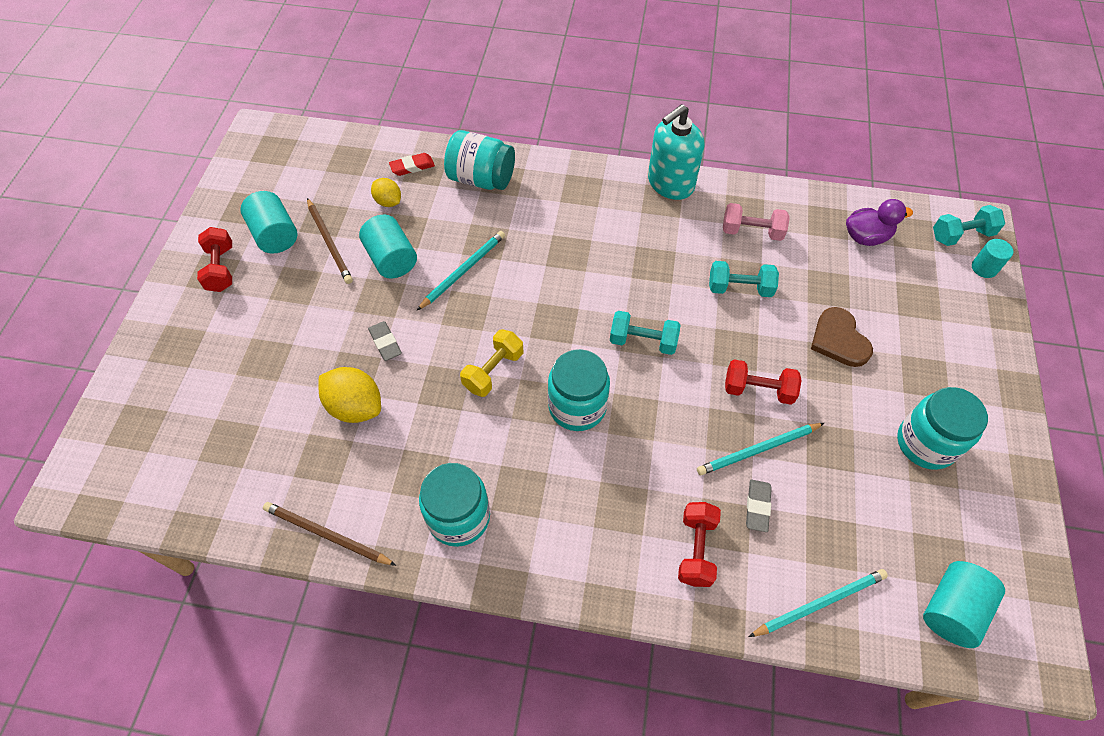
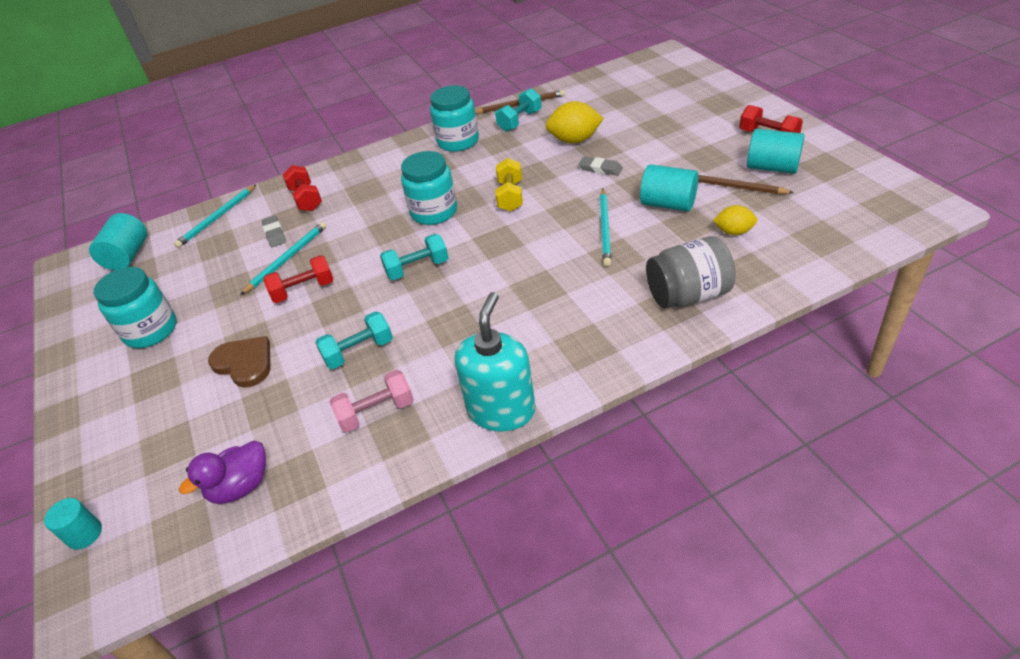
camera: 150 degrees right, 15 degrees down
(412, 167) = (761, 266): red eraser -> none
(481, 179) = (688, 295): turquoise jar -> grey jar
(961, 235) = (114, 566): turquoise dumbbell -> turquoise dumbbell (520, 121)

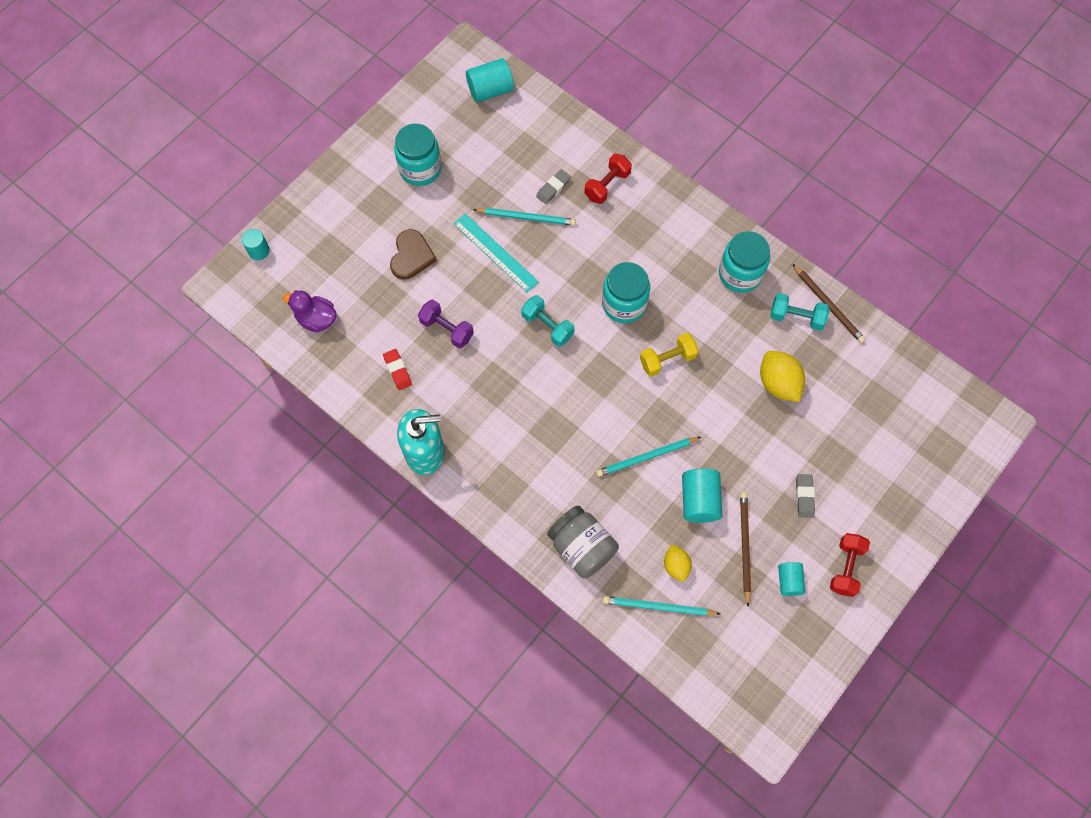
camera: 60 degrees right, 25 degrees up
(217, 218) = (558, 127): turquoise pencil -> turquoise pencil (658, 607)
(303, 290) = (495, 252): red dumbbell -> turquoise ruler
(359, 351) = (447, 329): turquoise dumbbell -> purple dumbbell
(376, 412) = (397, 370): pink dumbbell -> red eraser
(600, 169) = (736, 424): grey eraser -> grey eraser (804, 496)
(772, 167) = (789, 581): turquoise cylinder -> turquoise cylinder, size x0.62

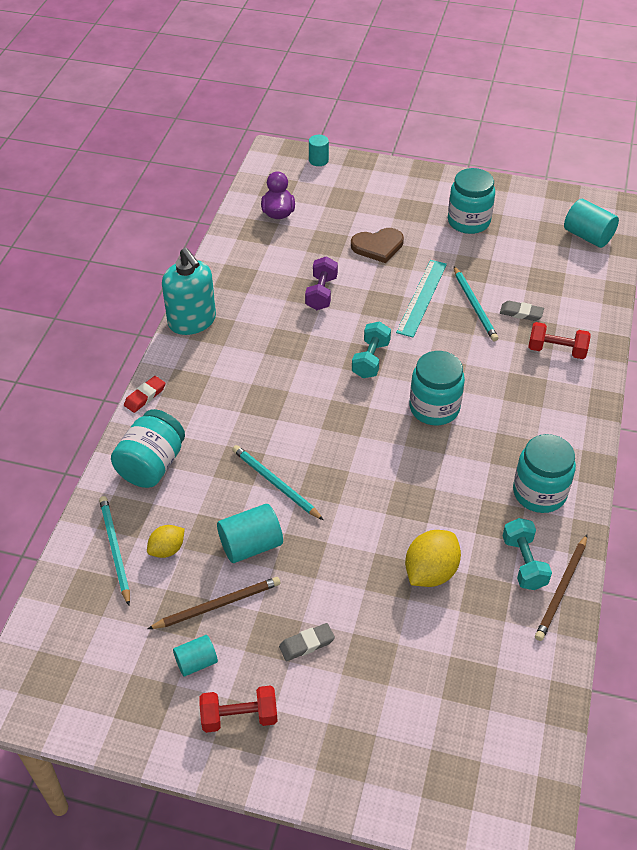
camera: 65 degrees right, 20 degrees down
(397, 370) = (261, 277): red eraser -> red eraser (145, 396)
(582, 547) = (151, 465): grey jar -> turquoise jar
(667, 359) = (395, 464): yellow dumbbell -> none

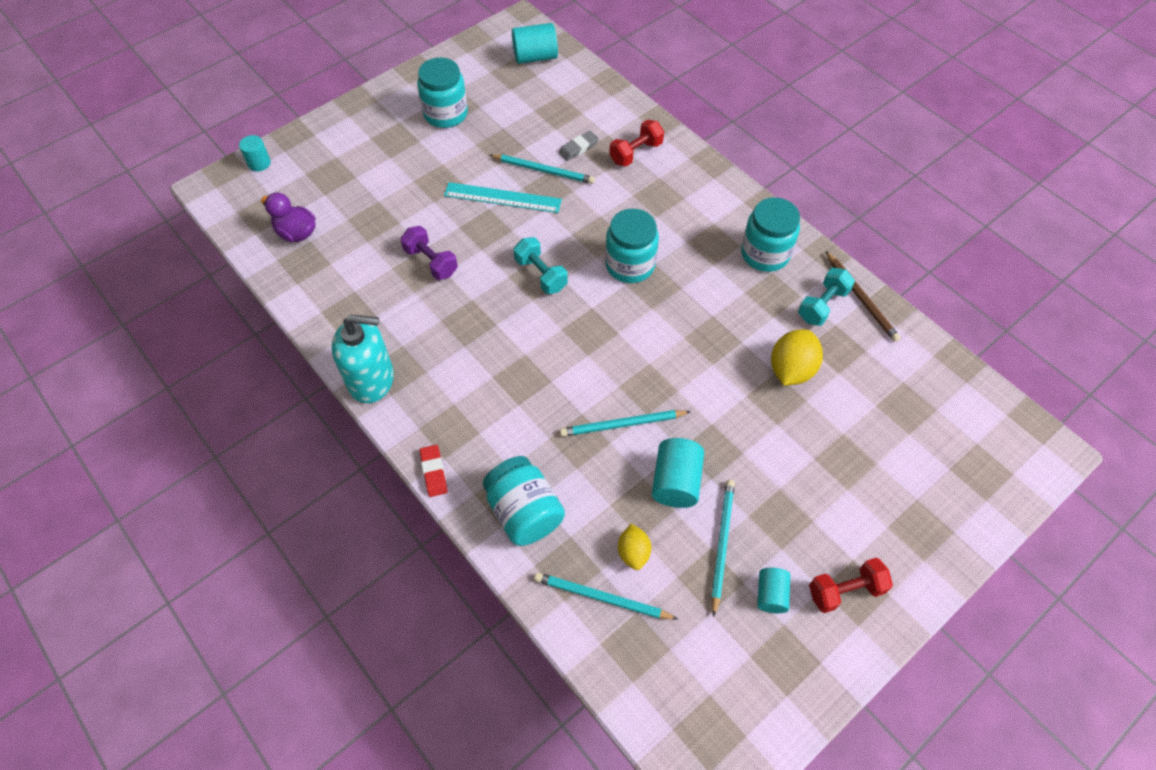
camera: 55 degrees left, 10 degrees up
(218, 605) = (722, 544): brown pencil -> turquoise pencil
(239, 717) = (845, 590): red dumbbell -> red dumbbell turned 45 degrees clockwise
(306, 644) = (804, 498): grey eraser -> none
(378, 246) = (414, 189): brown heart -> none
(422, 297) = (502, 198): turquoise ruler -> turquoise ruler turned 45 degrees counterclockwise
(430, 572) = (791, 370): yellow lemon -> yellow lemon turned 45 degrees clockwise
(524, 563) = (822, 305): turquoise dumbbell -> turquoise dumbbell turned 75 degrees counterclockwise

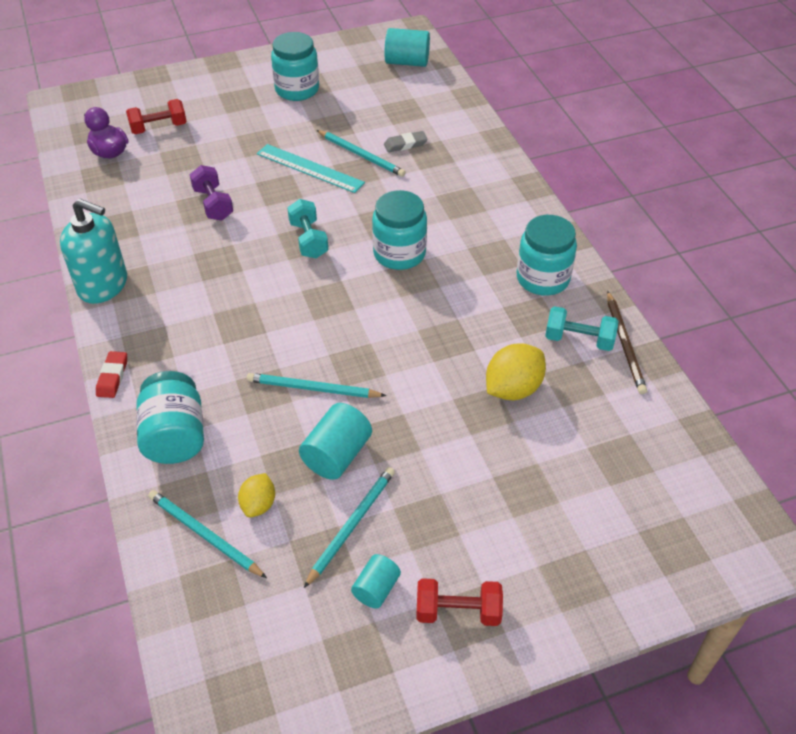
camera: 20 degrees right, 10 degrees down
(259, 163) = (111, 91): turquoise cylinder -> none
(636, 153) = (459, 161): red dumbbell -> red dumbbell (159, 128)
(822, 305) = (579, 340): turquoise dumbbell -> turquoise dumbbell turned 45 degrees clockwise

